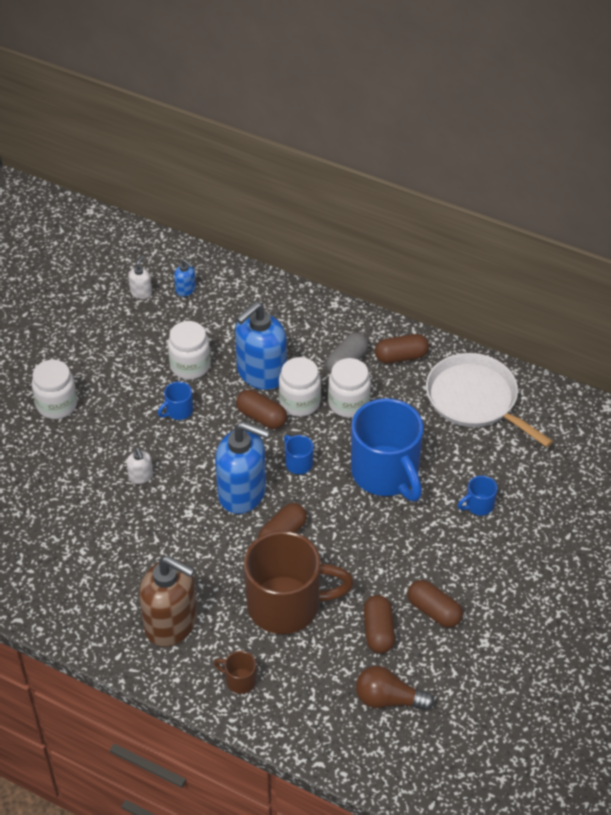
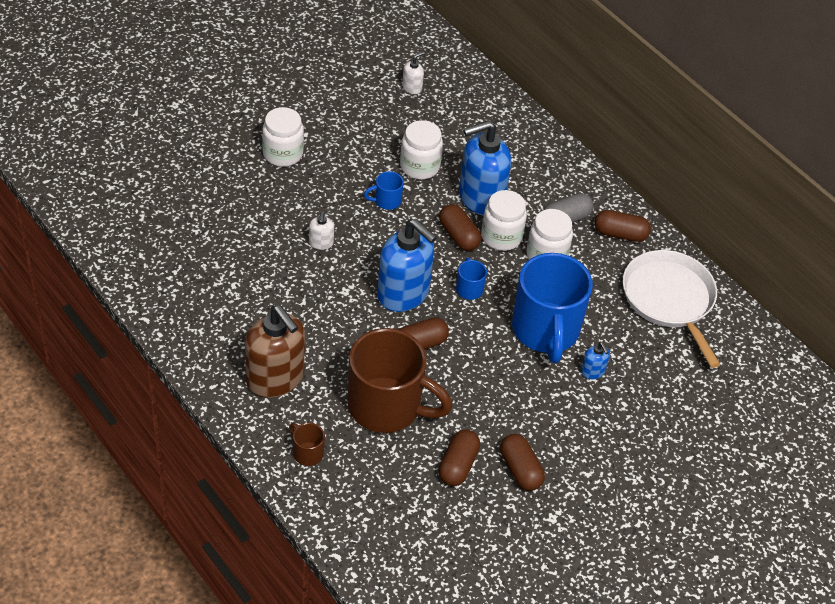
camera: 20 degrees right, 0 degrees up
(186, 289) = (453, 100): blue soap dispenser -> blue soap dispenser (593, 371)
(388, 699) = (433, 528): brown light bulb -> none
(478, 505) = (617, 394): blue mug -> none

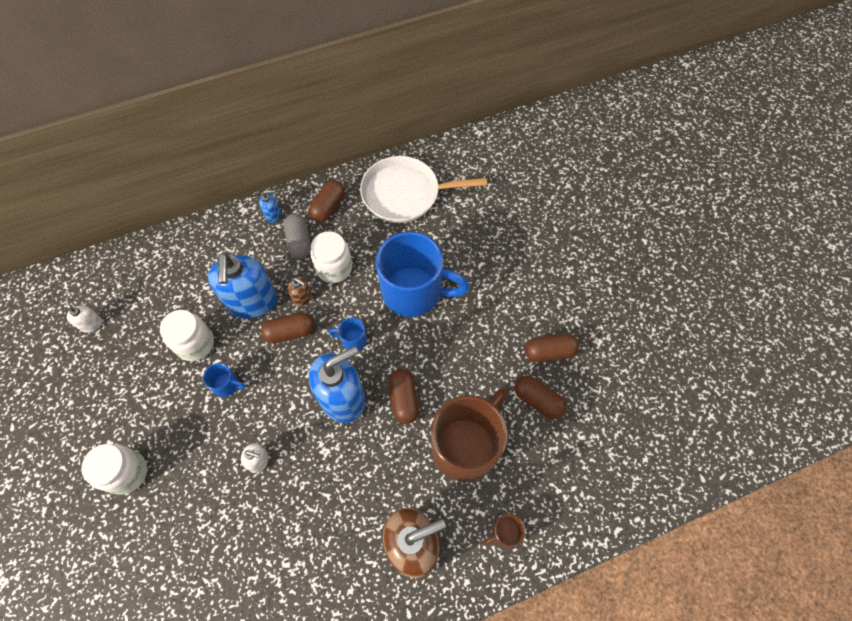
camera: 70 degrees left, 15 degrees up
(386, 201) = (227, 385): blue mug -> blue mug turned 75 degrees counterclockwise
(501, 237) = (302, 297): white jar -> brown soap dispenser
(593, 371) = (463, 269): blue soap dispenser -> blue soap dispenser (273, 214)

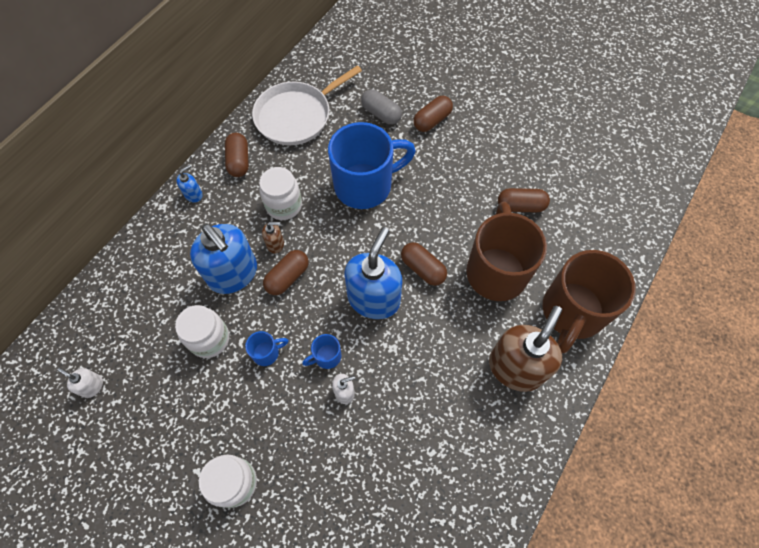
camera: 35 degrees left, 0 degrees up
(299, 241) = (236, 202): grey capsule -> grey capsule (381, 114)
(353, 340) = (345, 250): blue mug -> blue mug (326, 357)
(504, 533) = (571, 313): brown mug -> brown mug, size x2.45
(549, 352) = (501, 167): brown capsule -> brown capsule (432, 120)

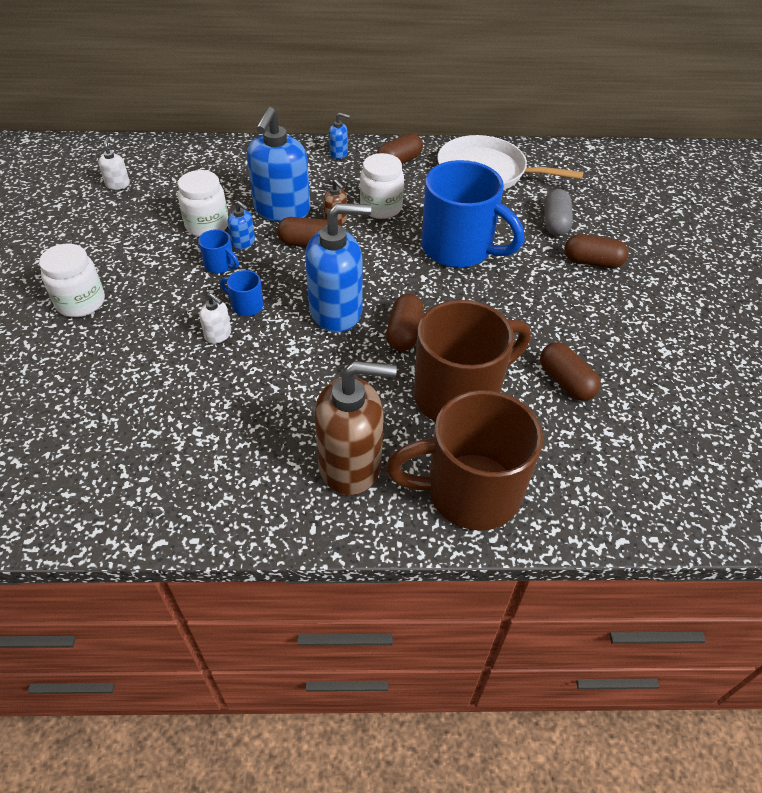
camera: 55 degrees right, 15 degrees down
(252, 322) = (243, 242): none -> blue soap dispenser

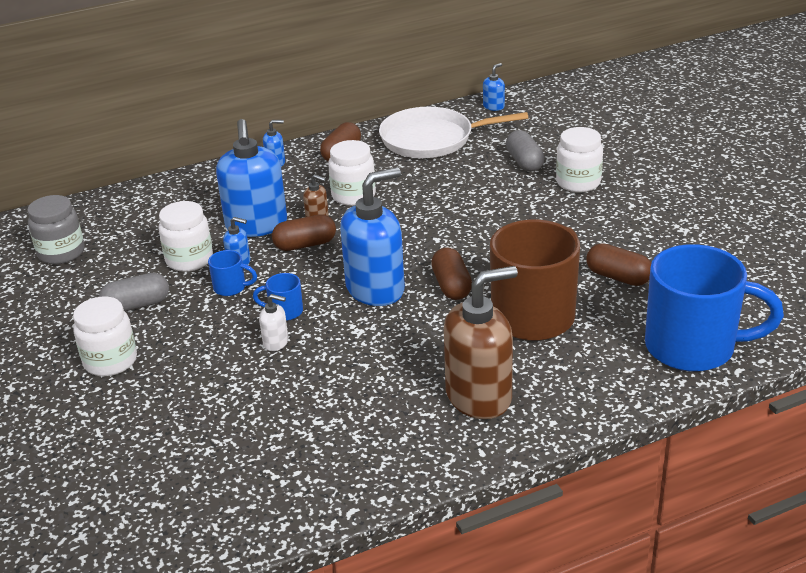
camera: 20 degrees left, 15 degrees down
(118, 184) = (61, 253): white soap dispenser -> grey jar
(137, 255) = (137, 305): none -> grey capsule
(459, 249) = (453, 207): blue mug -> blue mug (693, 347)
(469, 492) = (594, 380): brown mug -> none
(563, 155) = (493, 106): none -> blue soap dispenser
(592, 262) = (578, 182): brown capsule -> white jar

